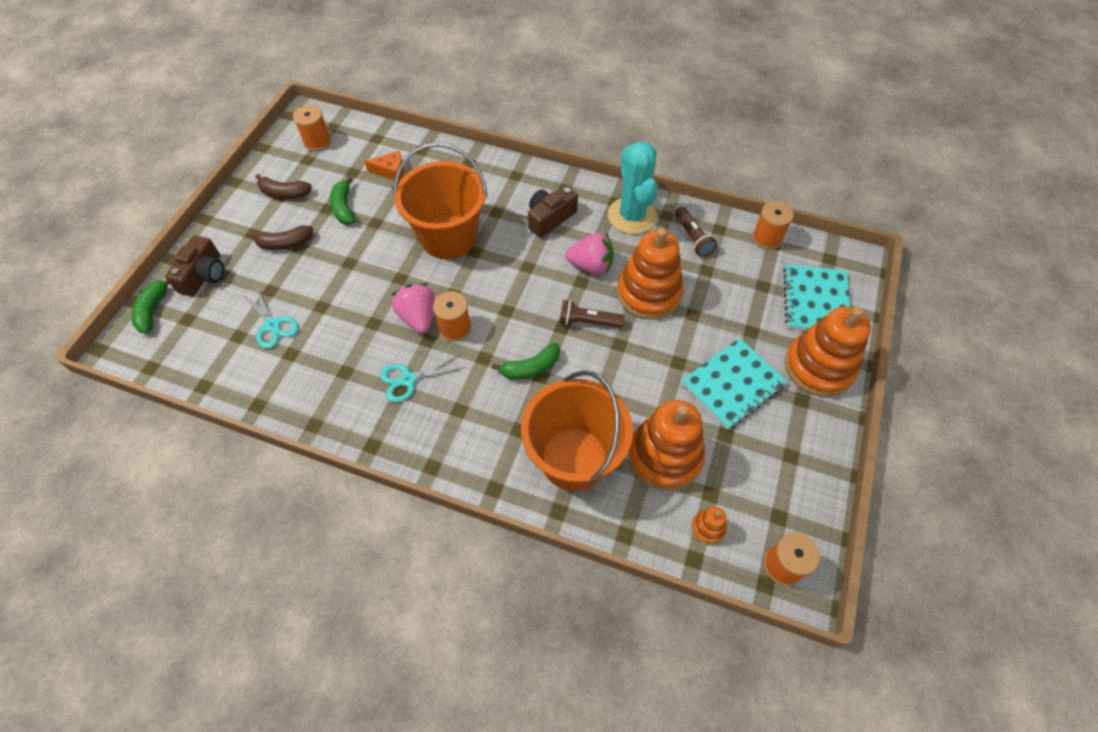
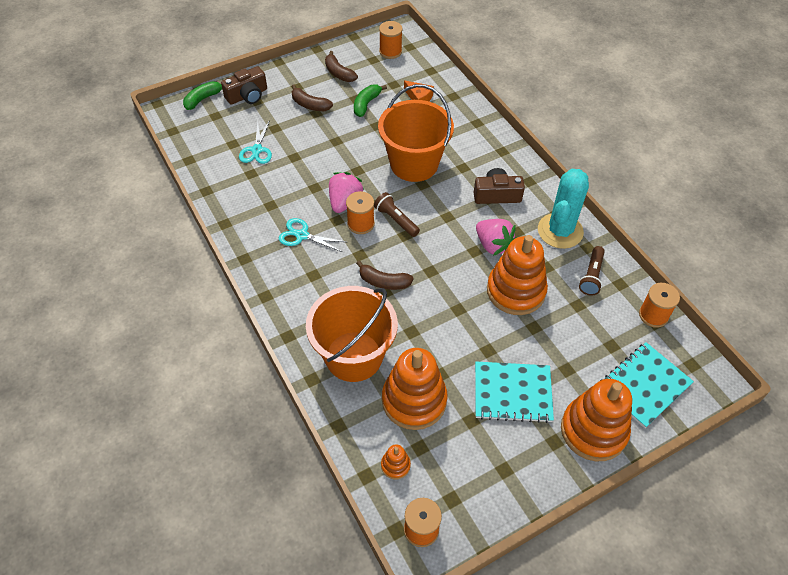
camera: 40 degrees right, 5 degrees down
(531, 368) = (383, 282): green banana -> brown banana
(588, 322) = (452, 280): brown flashlight -> brown flashlight (396, 220)

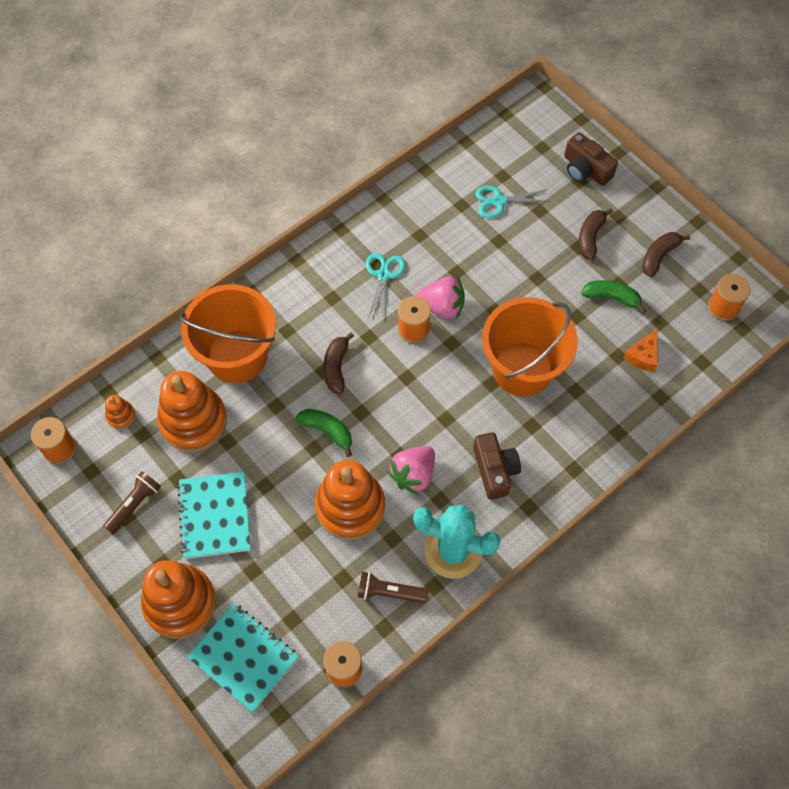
camera: 80 degrees right, 10 degrees up
(203, 99) = (565, 128): green banana -> green banana (327, 431)
(396, 220) = (427, 364): brown flashlight -> brown flashlight (134, 505)

